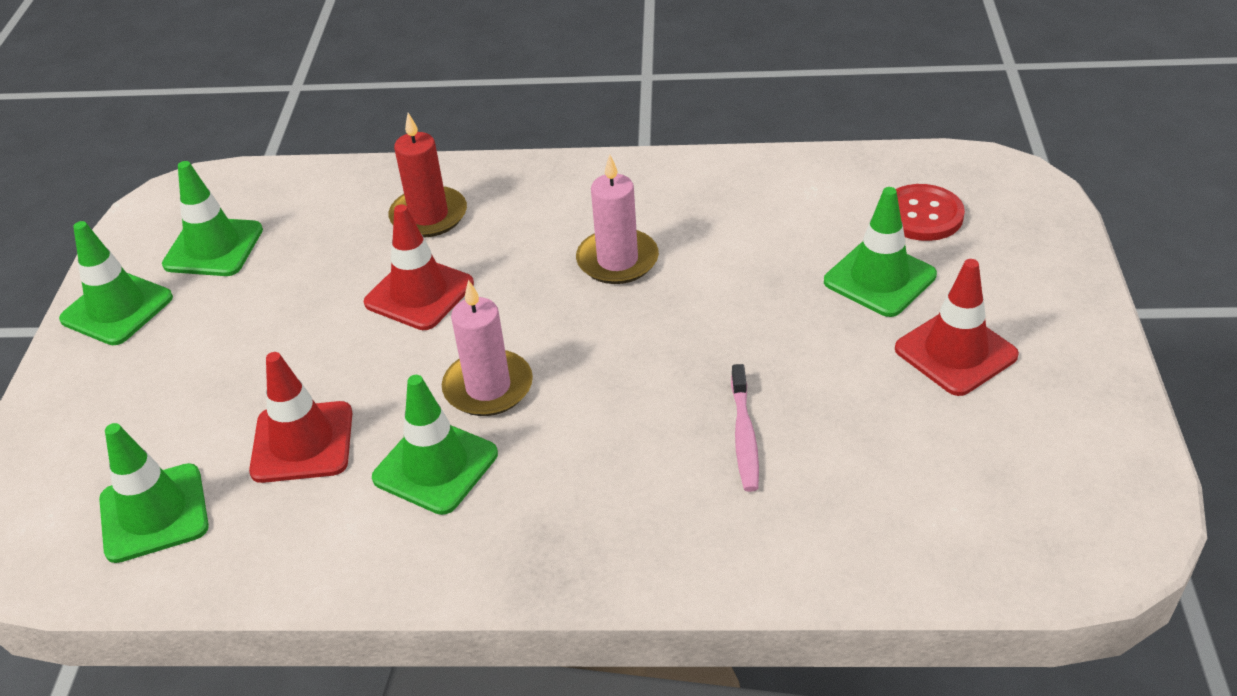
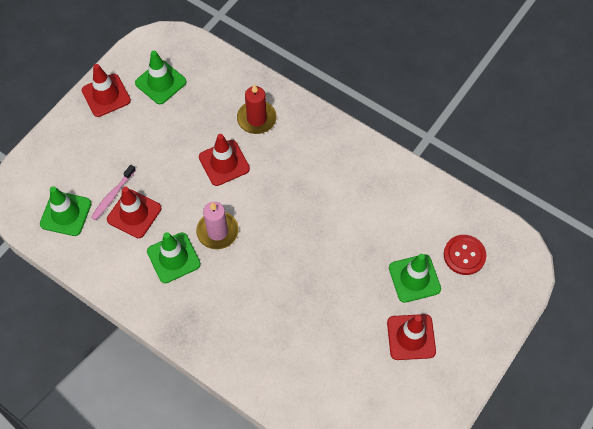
camera: 30 degrees right, 20 degrees up
(117, 308) = (106, 95): green traffic cone -> red traffic cone
(617, 260) = (315, 196): pink candle -> none
(744, 436) = (294, 321): pink toothbrush -> pink toothbrush (112, 195)

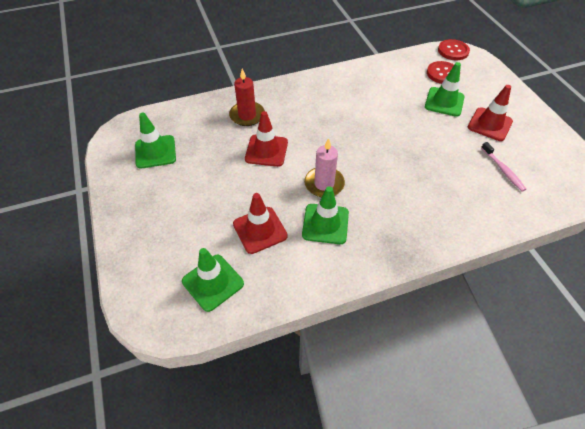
camera: 55 degrees left, 10 degrees down
(106, 95) = (127, 192): red traffic cone -> none
(112, 195) = (228, 236): pink toothbrush -> pink toothbrush (503, 170)
(518, 247) = (453, 51): none -> red button

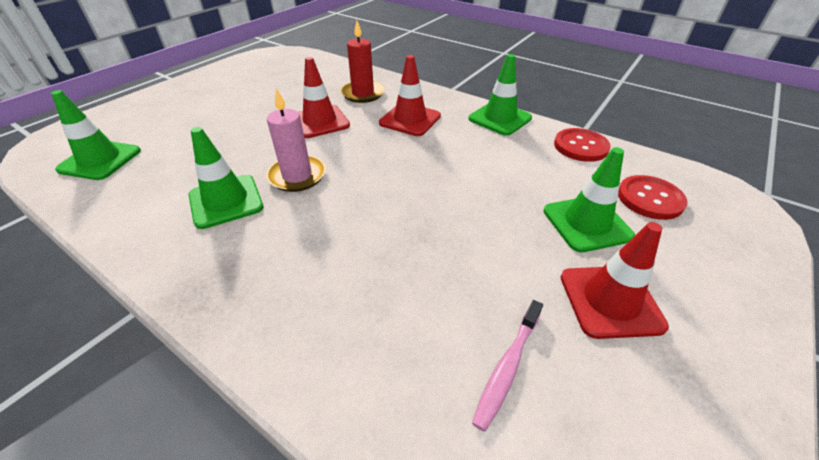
camera: 55 degrees right, 10 degrees down
(155, 152) = (266, 74): green traffic cone -> green traffic cone (500, 118)
(260, 230) = (191, 160): red traffic cone -> red traffic cone (410, 120)
(453, 51) = (723, 191): red button -> red button (580, 146)

